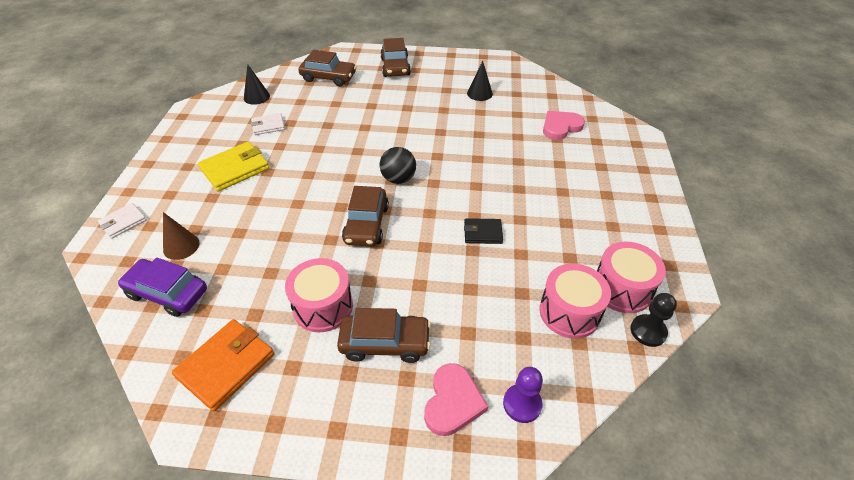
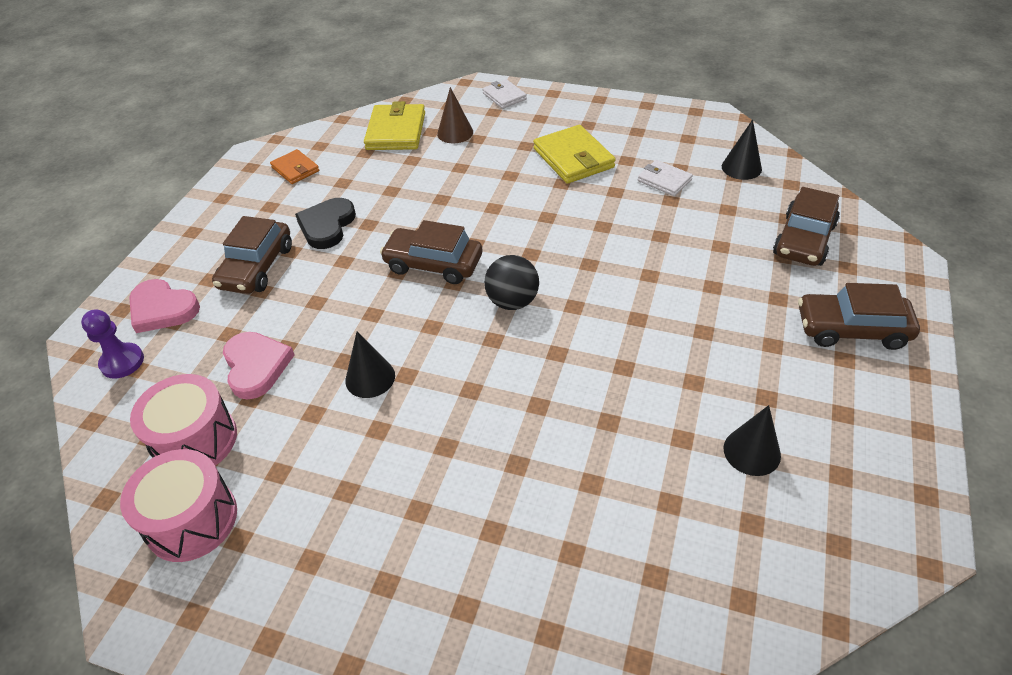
camera: 105 degrees right, 0 degrees up
(167, 293) = (396, 131): purple car -> yellow wallet
(226, 366) = (295, 169): orange wallet -> orange wallet, size x0.59
(268, 126) = (664, 180): white wallet -> white wallet turned 45 degrees counterclockwise
(323, 306) = (327, 226): pink drum -> black heart
(483, 233) = (370, 378): black wallet -> black cone
(560, 127) = (611, 575): pink heart -> pink heart (256, 366)
(648, 331) = (114, 524): black pawn -> none

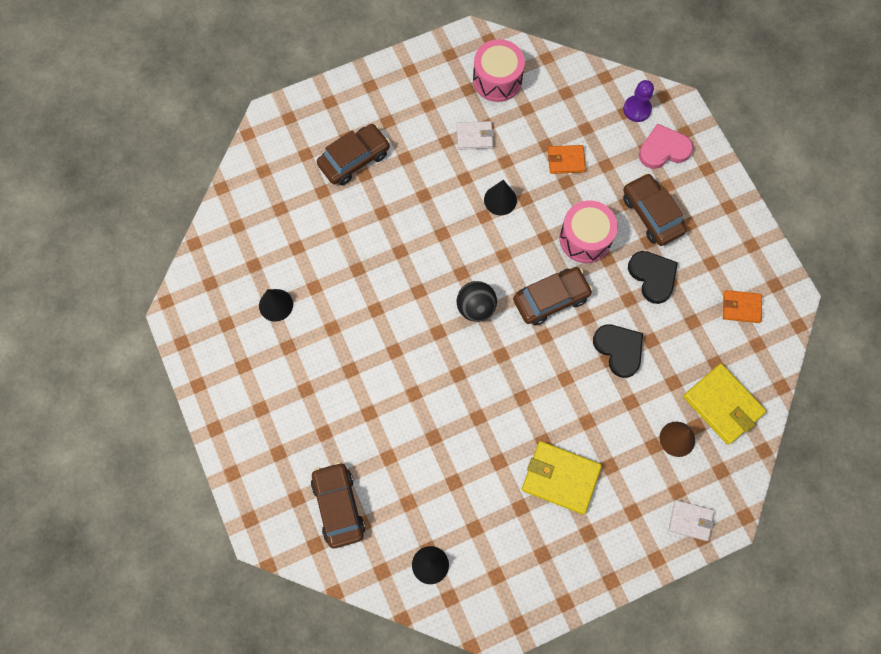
camera: 135 degrees right, 25 degrees up
(195, 440) = (543, 107): pink drum -> pink drum (585, 238)
(256, 366) = (566, 160): pink heart -> orange wallet
(424, 199) = (619, 349): none -> black heart
(664, 180) = (474, 502): white wallet -> white wallet (474, 136)
(851, 329) = (267, 437): brown car -> brown car (354, 159)

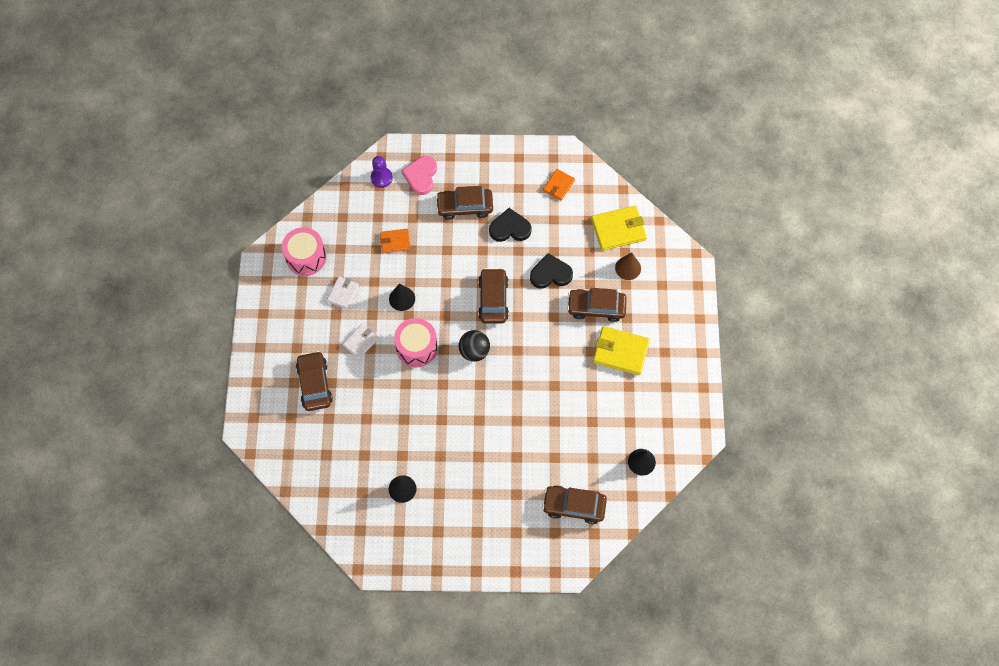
camera: 65 degrees left, 5 degrees down
(560, 478) = (620, 352): yellow wallet -> yellow wallet turned 60 degrees clockwise
(566, 160) = (395, 241): orange wallet -> orange wallet turned 60 degrees clockwise
(585, 238) = (460, 257): pink drum -> pink drum (417, 348)
(603, 423) = (596, 307): none -> brown car
(690, 520) = (684, 286): white wallet -> white wallet (361, 342)

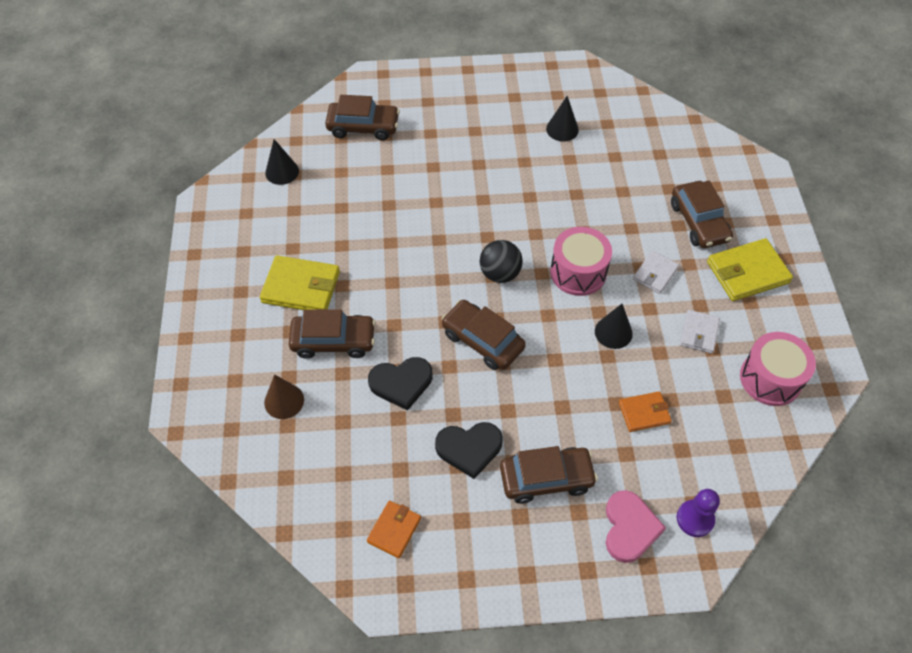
camera: 175 degrees right, 10 degrees down
(493, 299) = (482, 341): brown car -> brown car turned 135 degrees clockwise
(618, 230) = (295, 460): yellow wallet -> yellow wallet (747, 272)

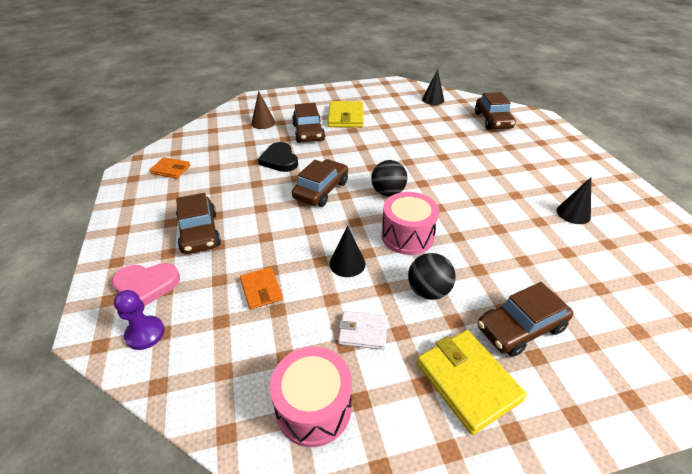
camera: 80 degrees right, 15 degrees down
(469, 449) = (228, 193): black heart -> none
(655, 274) = (428, 291): white wallet -> black ball

